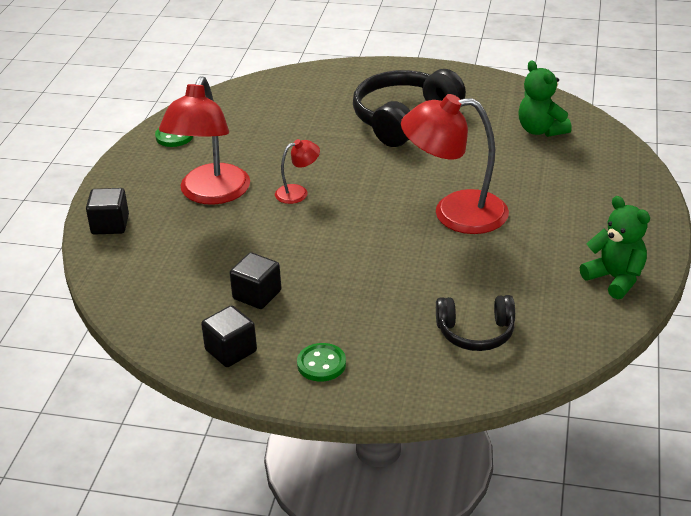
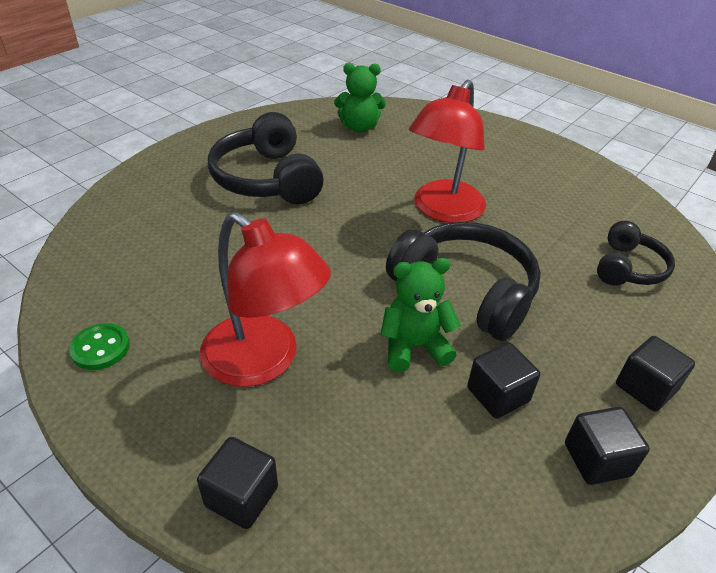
camera: 65 degrees left, 5 degrees up
(298, 192) = (325, 290): red lamp -> none
(321, 364) = (645, 387): green button -> black cube
(357, 253) = (466, 290): none -> black headphones
(615, 279) = (584, 176): green teddy bear -> green teddy bear (414, 347)

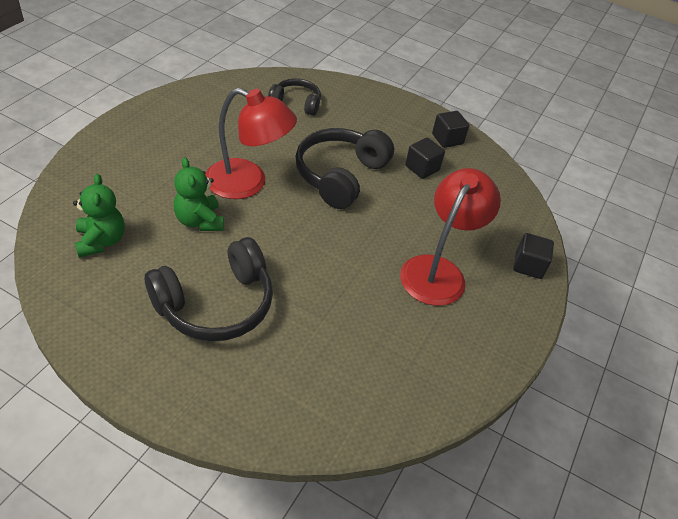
camera: 105 degrees left, 5 degrees up
(100, 348) = (463, 366): green button -> none
(414, 347) = (399, 200): green teddy bear -> green teddy bear (199, 221)
(645, 387) = (395, 116): black cube -> none

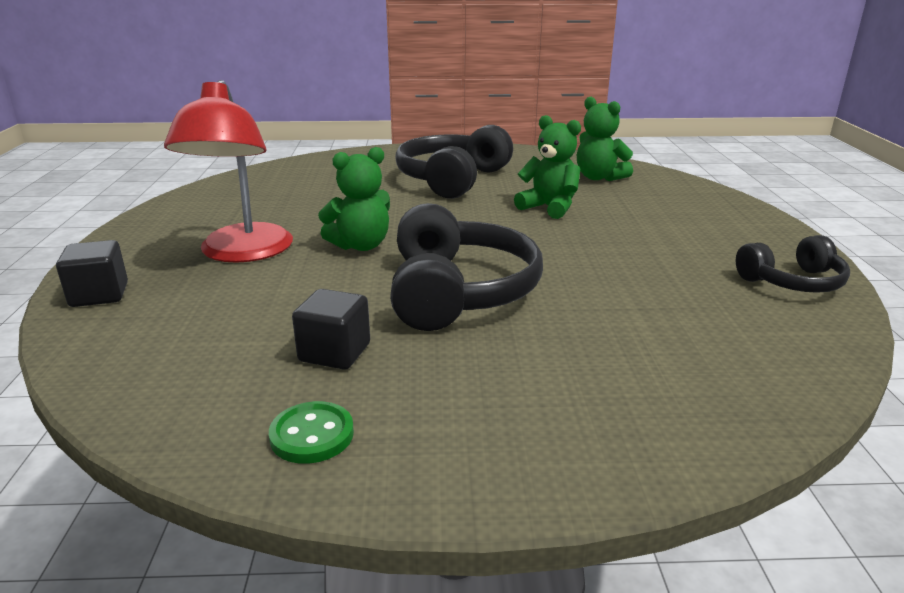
camera: 155 degrees right, 20 degrees down
(248, 183) = (557, 244): red lamp -> none
(296, 103) = (676, 362): black headphones -> black headphones (792, 282)
(361, 241) = (360, 245): none -> green teddy bear
(447, 139) = (312, 435): black cube -> green button

